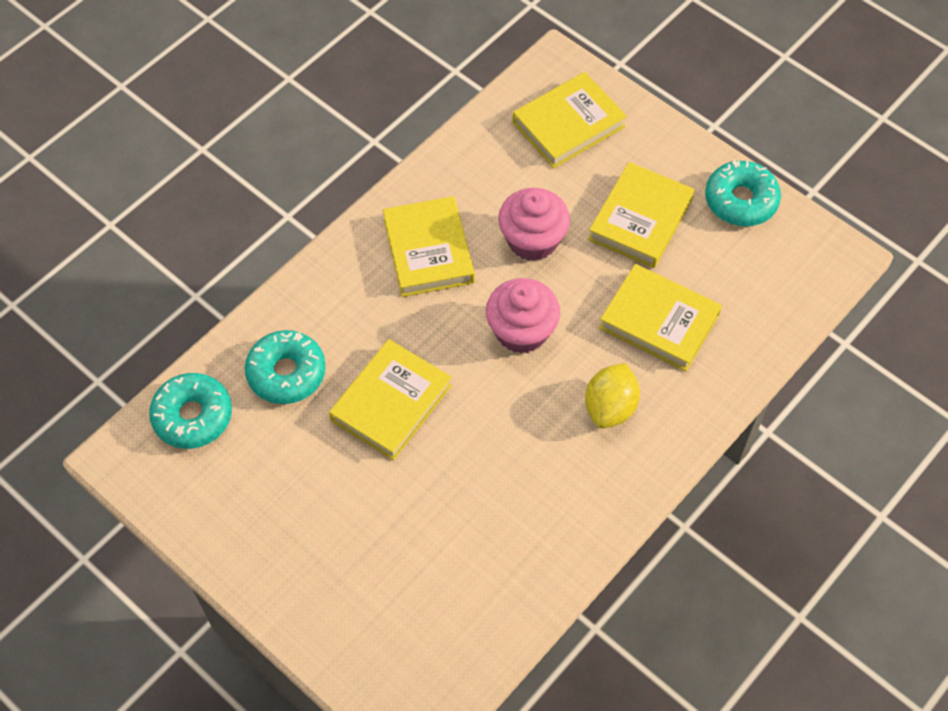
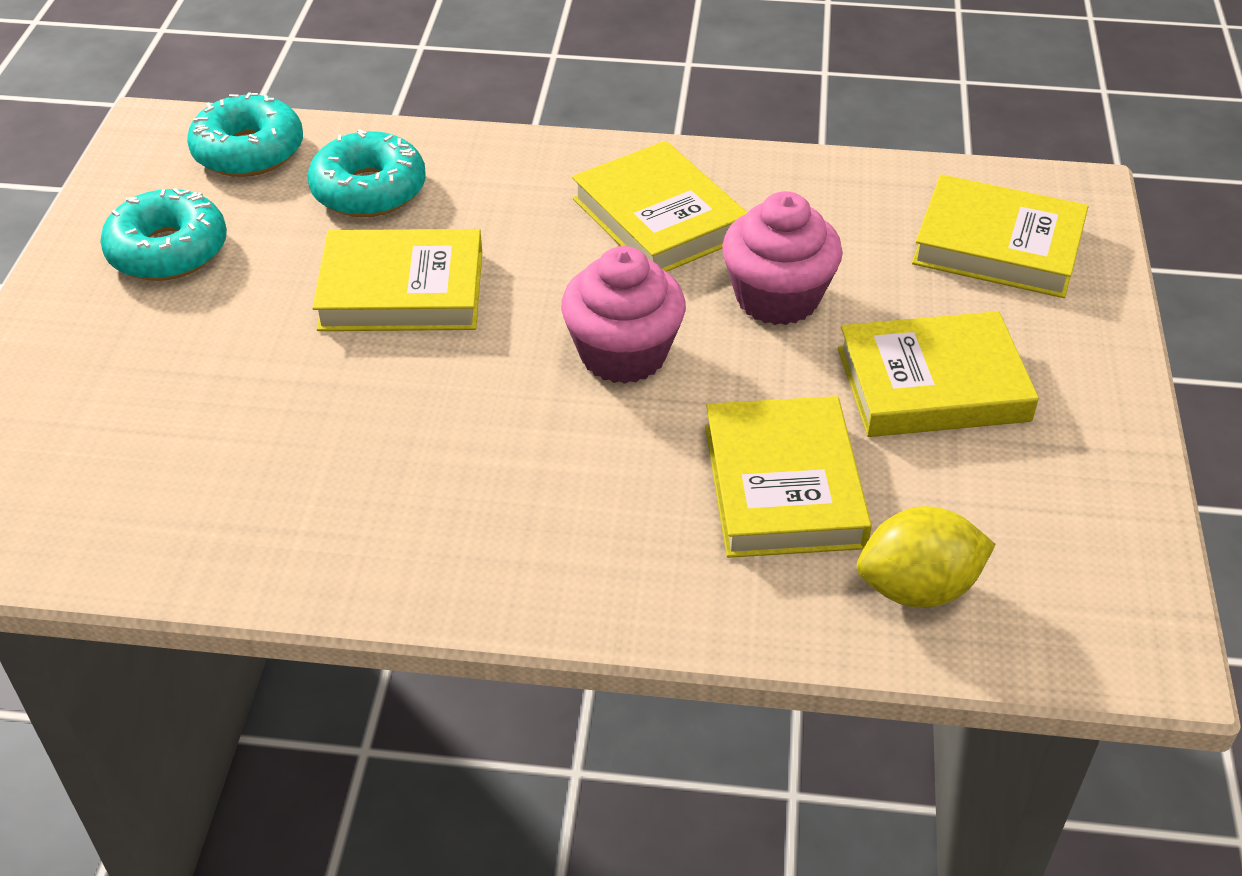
camera: 55 degrees right, 15 degrees down
(428, 251) = (659, 218): yellow book -> yellow book turned 75 degrees counterclockwise
(610, 407) = (584, 501): yellow lemon -> yellow lemon (917, 588)
(740, 200) = (1097, 477): turquoise donut -> turquoise donut (168, 251)

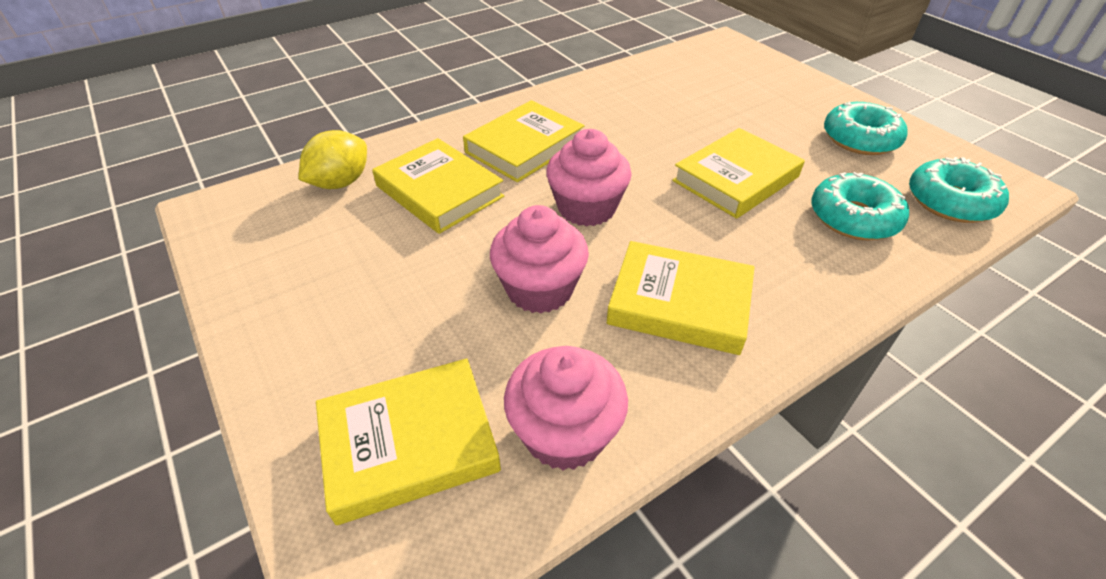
camera: 140 degrees right, 0 degrees up
(866, 192) = (564, 433): none -> pink cupcake
(932, 384) = (393, 285): yellow book -> yellow book (524, 147)

